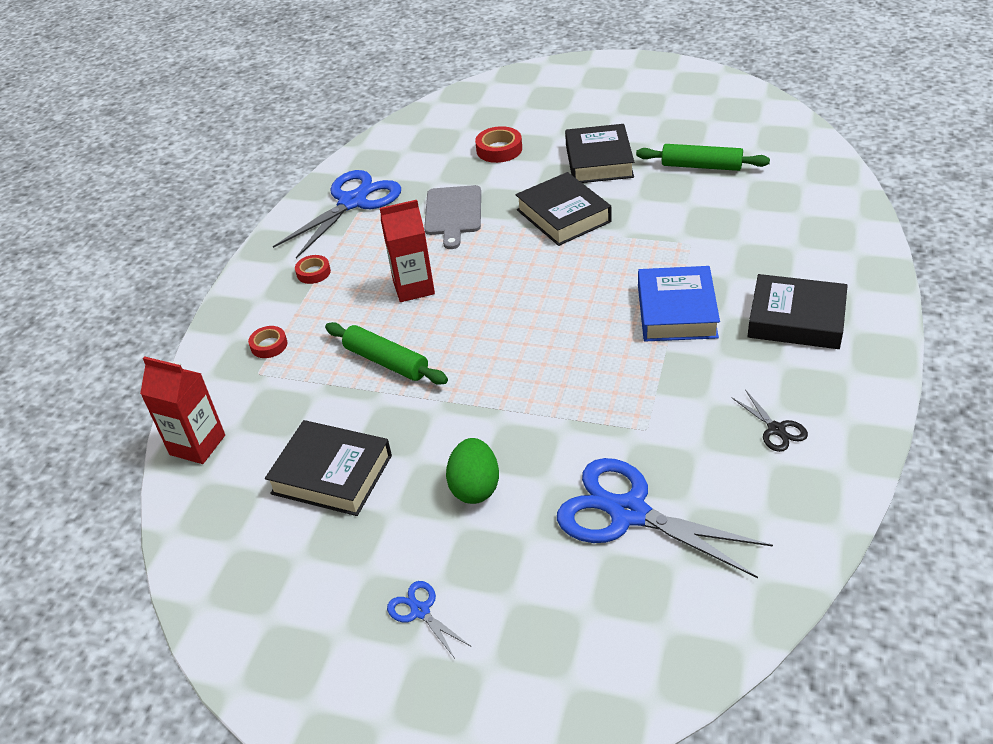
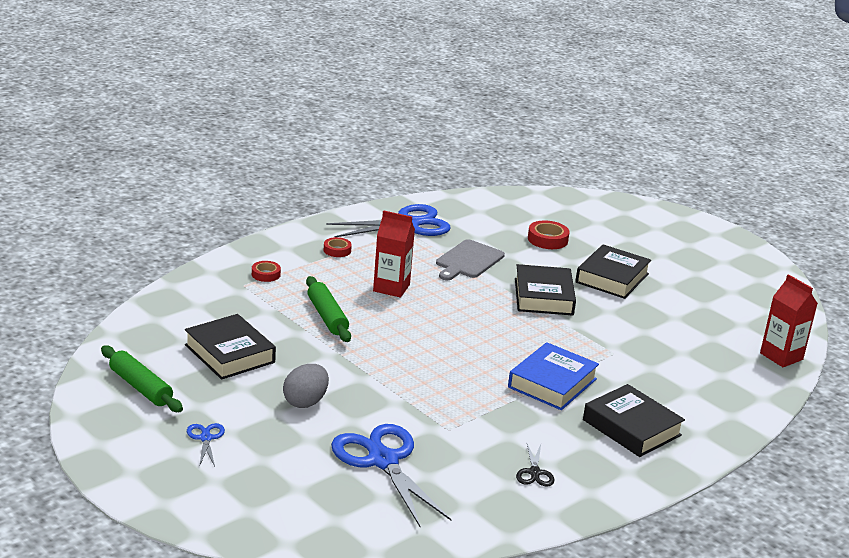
camera: 25 degrees right, 15 degrees down
(197, 445) = (170, 302): red carton -> red carton (781, 356)
(475, 487) = (305, 402): green egg -> grey egg
(701, 166) = (685, 315): green rolling pin -> green rolling pin (140, 387)

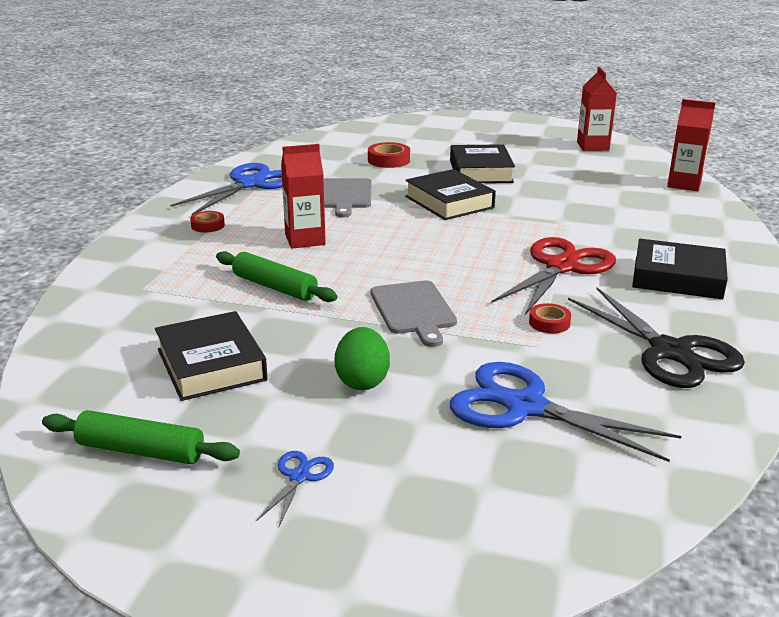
camera: 30 degrees left, 0 degrees up
(205, 438) = (299, 476): blue scissors -> blue scissors turned 60 degrees clockwise
(229, 353) = (211, 364): black book -> black book turned 45 degrees clockwise
(266, 274) = (157, 270): red tape -> red tape (549, 323)
(305, 402) = (362, 381): grey egg -> green egg
(398, 370) = (413, 310): none -> grey cutting board
(534, 472) = (670, 352): black scissors -> black scissors, size x2.24
(552, 383) = (561, 267): blue book -> red scissors
(757, 289) = (592, 146): none -> red carton

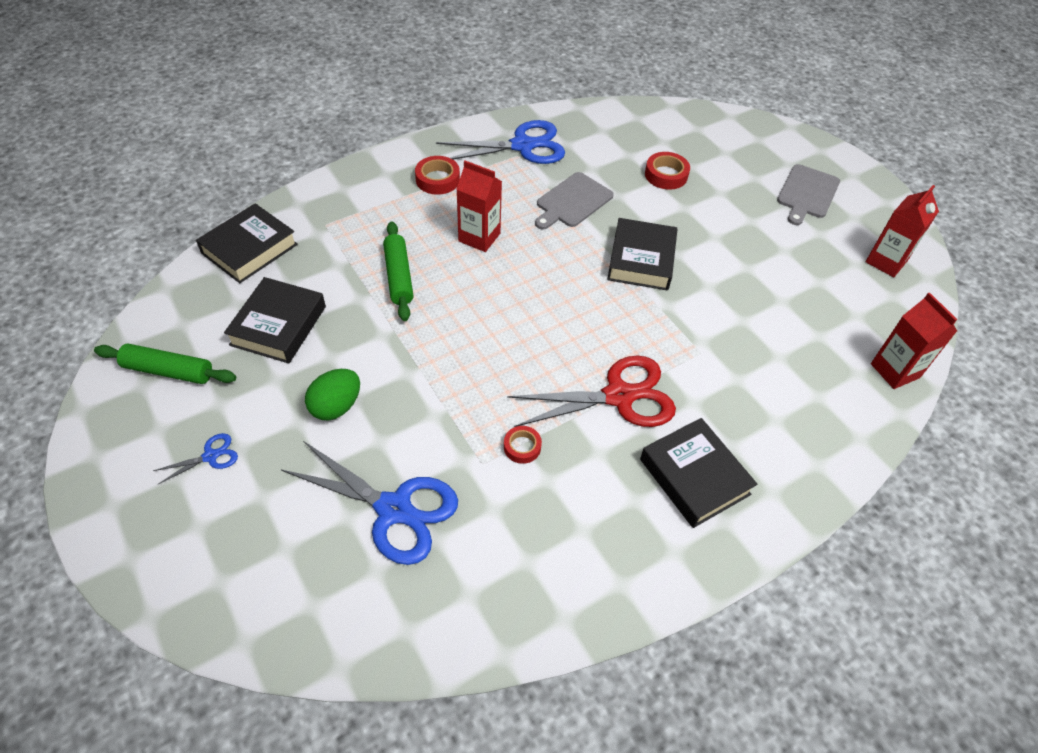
camera: 40 degrees right, 25 degrees up
(140, 451) = (168, 371): green rolling pin -> green rolling pin turned 45 degrees counterclockwise
(208, 225) = (437, 179): red tape -> red tape, size x1.53
(413, 310) = (451, 364): grey cutting board -> grey cutting board (807, 193)
(480, 171) = (724, 236): black book -> black book (249, 249)
(525, 407) = (394, 509): blue scissors -> blue scissors turned 135 degrees clockwise
(670, 352) = (563, 544): black scissors -> none

